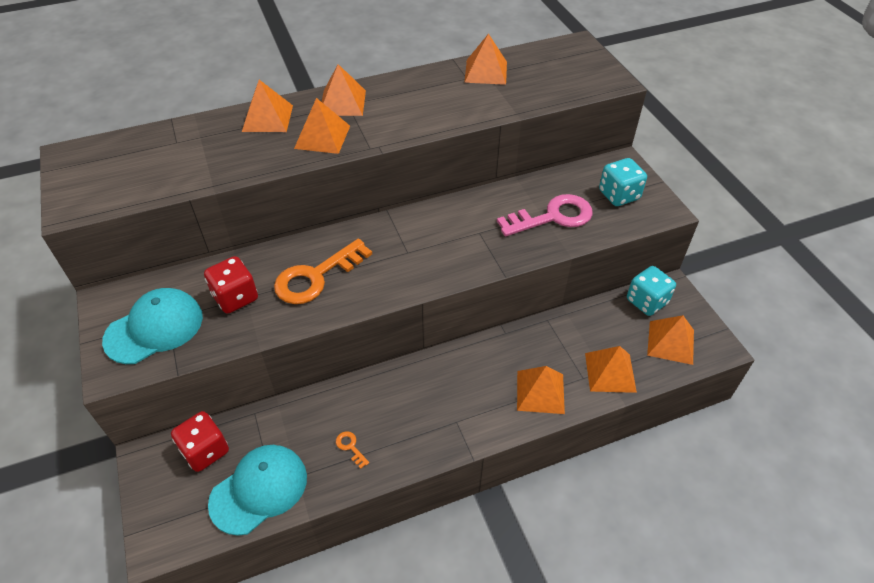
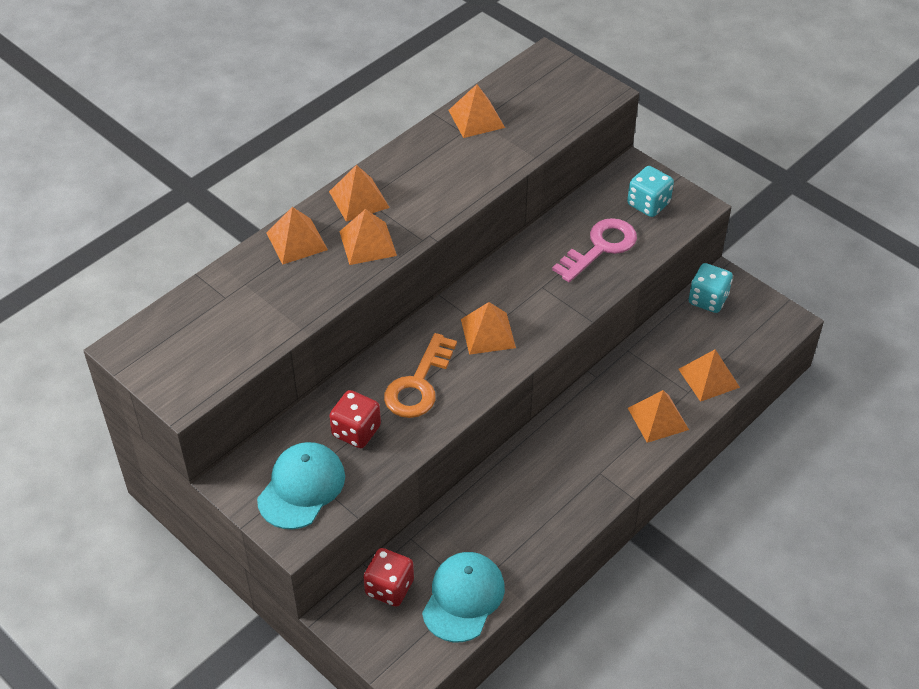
camera: 25 degrees left, 0 degrees up
(350, 447) = (520, 531): orange key -> none
(671, 342) = (747, 331): orange pyramid -> orange pyramid (488, 333)

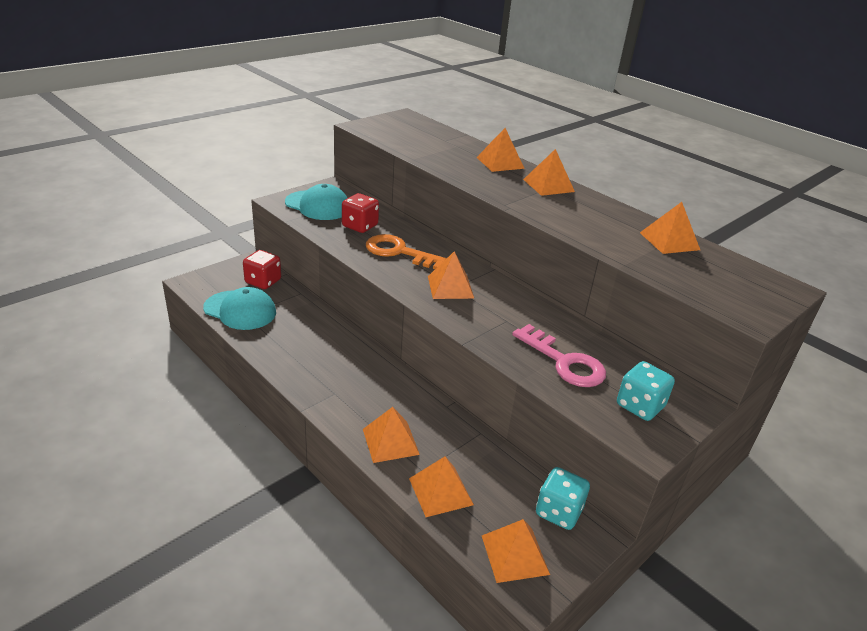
camera: 90 degrees right, 15 degrees down
(367, 243) = (499, 184): orange pyramid -> orange pyramid (515, 554)

